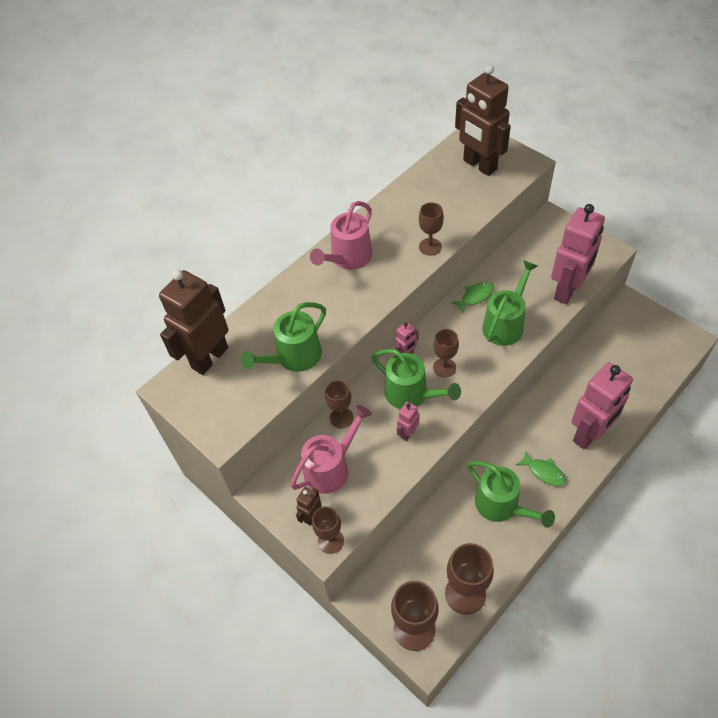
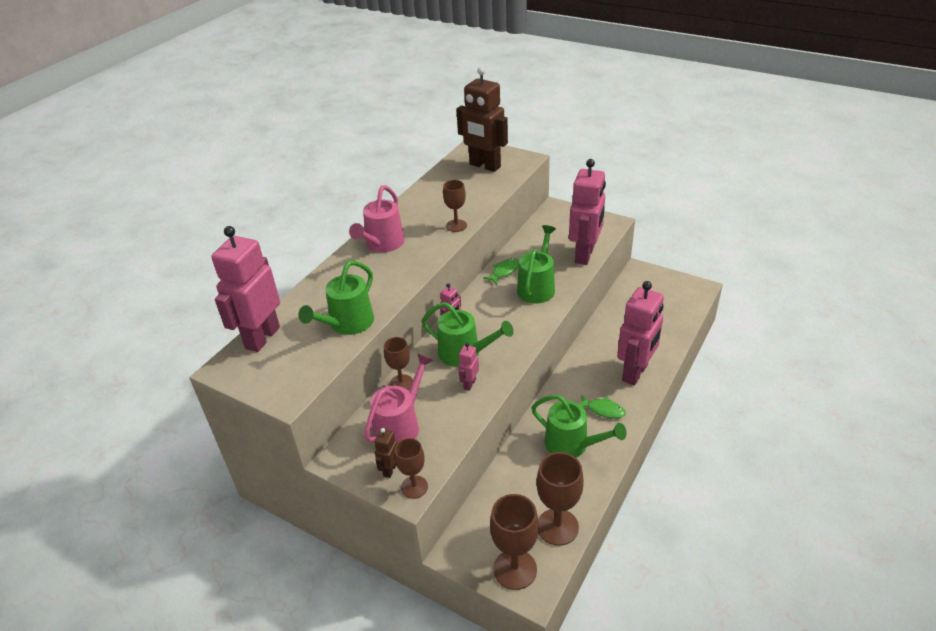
camera: 15 degrees left, 15 degrees down
(209, 357) = (262, 337): brown robot -> pink robot
(444, 367) = (490, 328): brown goblet -> none

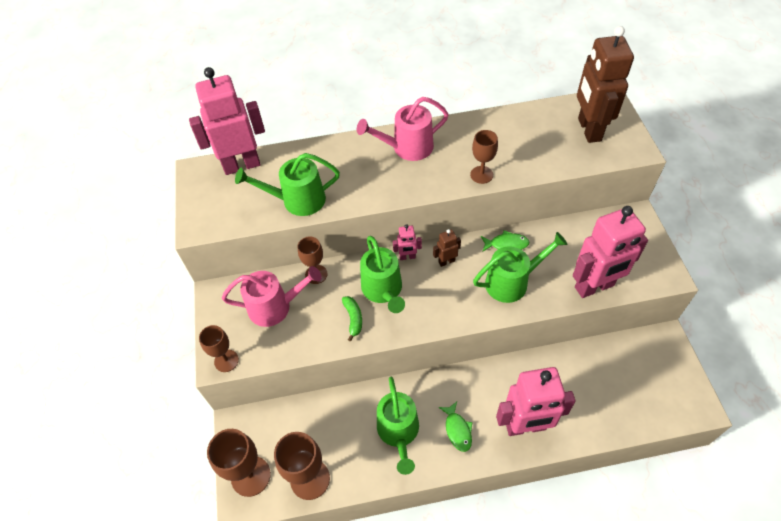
camera: 50 degrees right, 15 degrees up
(390, 470) = (230, 333): brown robot -> brown robot (446, 261)
(469, 384) = (353, 319): pink robot -> green banana

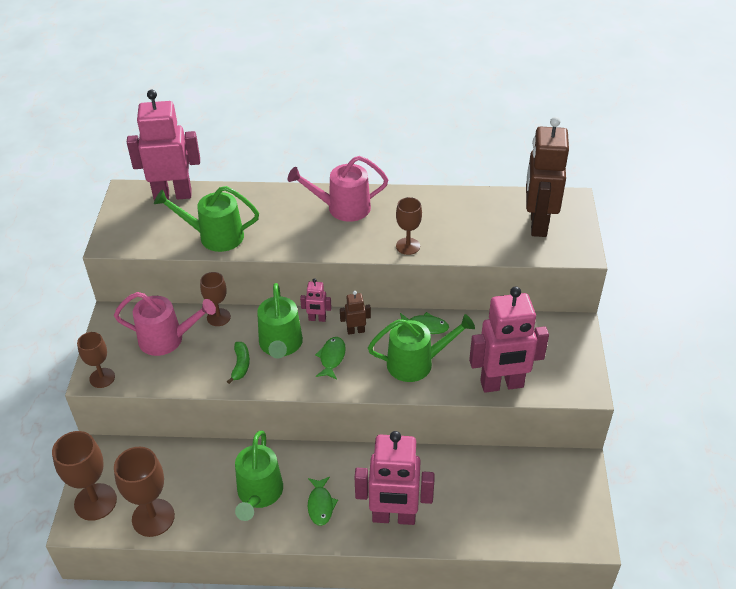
camera: 10 degrees right, 10 degrees down
(434, 293) = (332, 358): none -> green fish

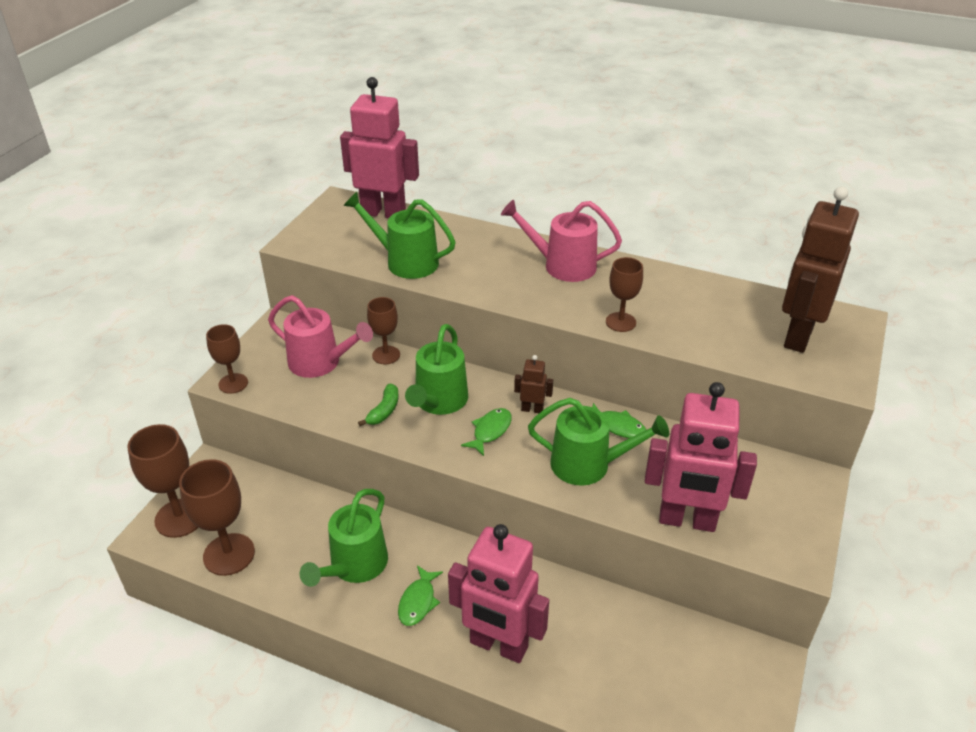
camera: 20 degrees right, 5 degrees down
(317, 319) = (493, 385): pink robot -> none

